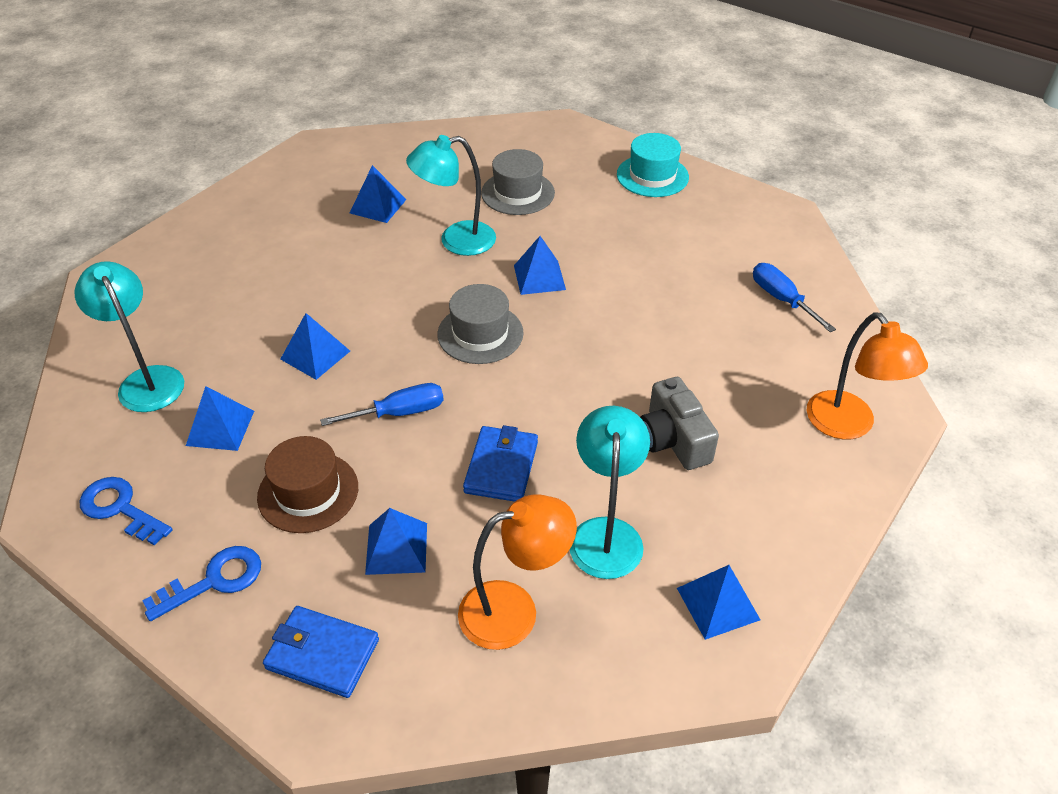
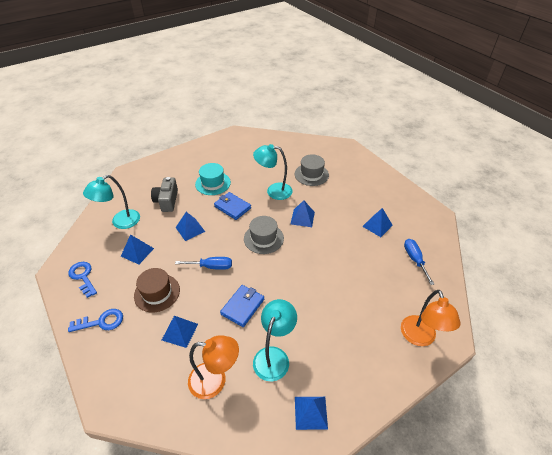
camera: 20 degrees right, 0 degrees up
(147, 380) = (120, 222): turquoise lamp -> turquoise lamp turned 120 degrees counterclockwise
(322, 654) = (126, 372): blue wallet -> blue wallet (232, 207)
(378, 206) = (248, 167): blue pyramid -> blue pyramid (377, 225)
(652, 176) = (378, 180): turquoise hat -> turquoise hat (213, 183)
(673, 440) = (328, 318): grey camera -> grey camera (167, 201)

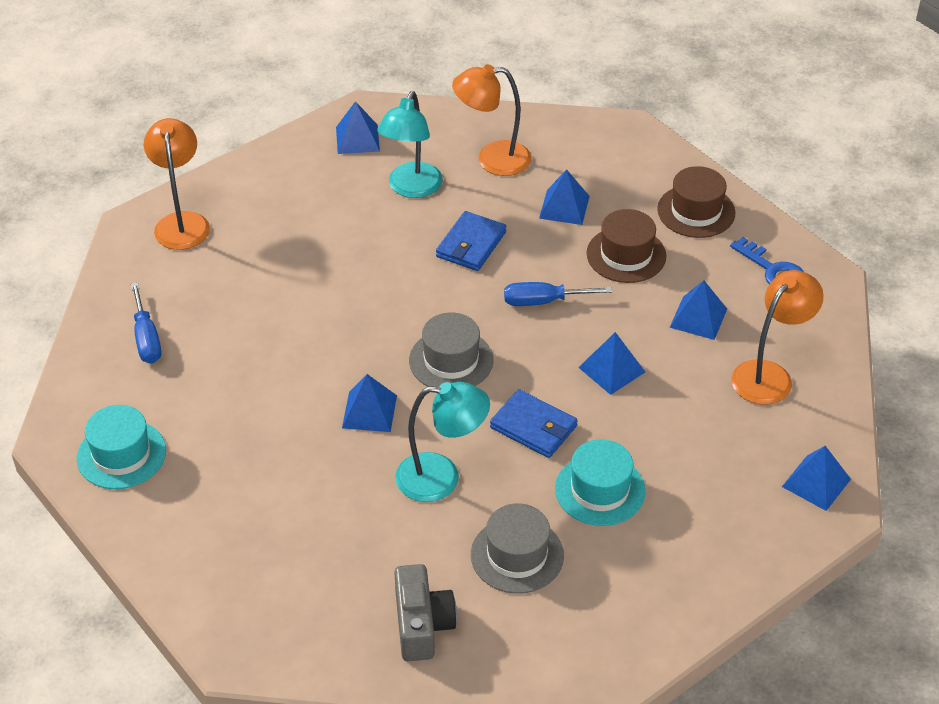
camera: 175 degrees right, 0 degrees up
(101, 322) = (696, 211): blue key -> brown hat
(120, 222) = (769, 375): turquoise lamp -> orange lamp
(167, 201) = (693, 433): grey camera -> grey camera (422, 625)
(311, 174) = (345, 536): grey hat -> grey hat (517, 555)
(377, 225) = (204, 404): blue pyramid -> blue pyramid (816, 482)
(407, 207) = (121, 454): none -> turquoise hat

